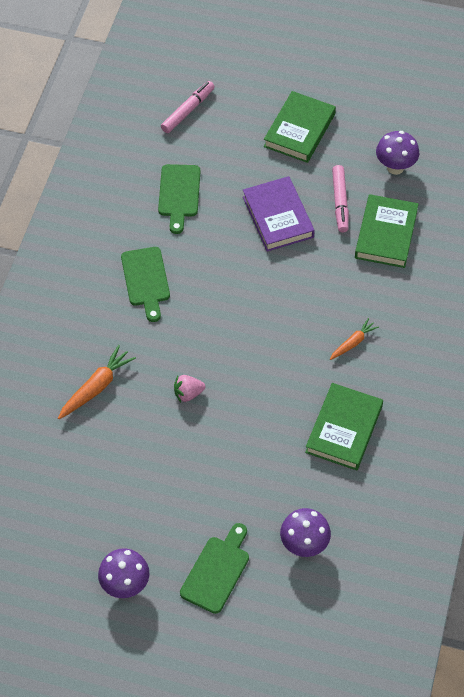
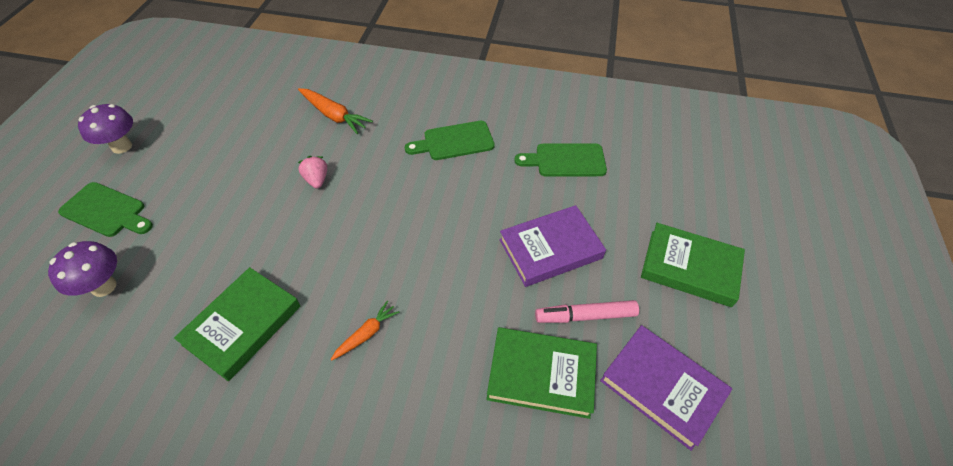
camera: 85 degrees right, 5 degrees down
(188, 111) = (681, 162): pink marker -> none
(344, 429) = (242, 325): green book -> green book turned 75 degrees counterclockwise
(353, 343) = (366, 334): orange carrot -> orange carrot turned 90 degrees counterclockwise
(395, 167) = (662, 387): purple mushroom -> purple book

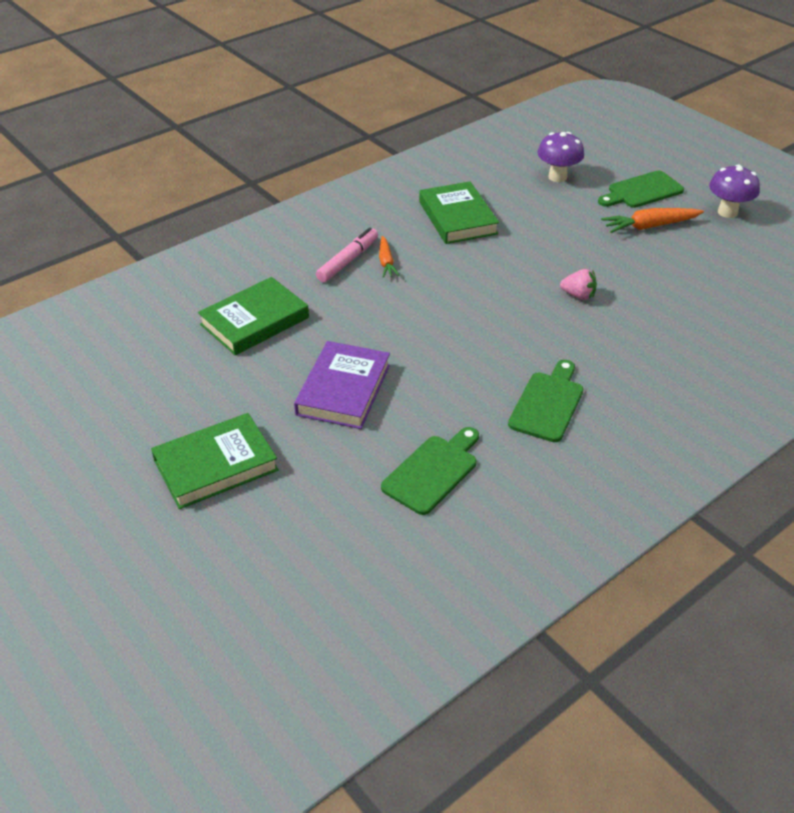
camera: 130 degrees right, 10 degrees down
(334, 115) = (671, 339): orange carrot -> orange carrot (650, 226)
(585, 316) = (263, 369): pink marker -> pink marker (348, 261)
(662, 387) = (166, 371): purple book -> none

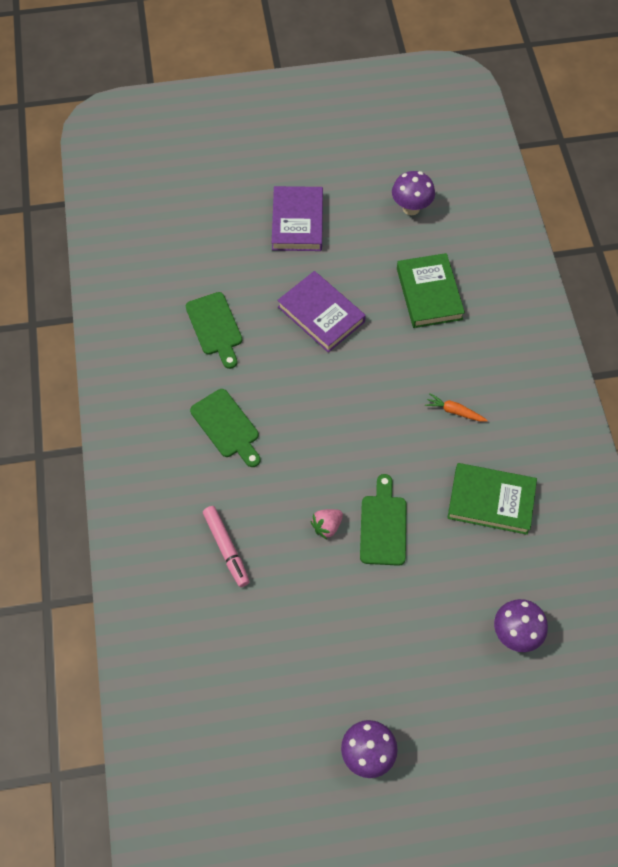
camera: 120 degrees right, 20 degrees up
(134, 375) = (411, 208): none -> purple mushroom
(216, 465) = (297, 222): green book -> purple book
(348, 261) = (472, 385): pink marker -> pink marker (226, 548)
(642, 191) = (448, 698): green cutting board -> green cutting board (383, 526)
(650, 226) = (386, 659): orange carrot -> none

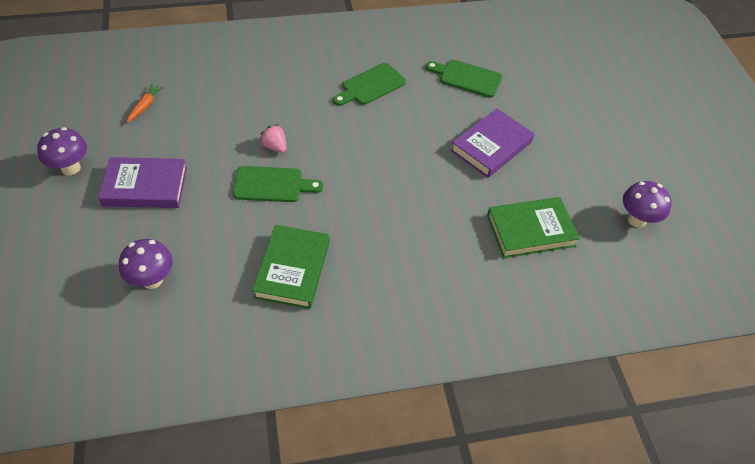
camera: 85 degrees right, 10 degrees down
(215, 327) = (467, 78): green cutting board -> green cutting board turned 45 degrees clockwise
(226, 548) = (261, 86): pink marker -> none
(297, 222) = (593, 131): purple book -> purple book (145, 186)
(454, 411) = (392, 245): orange carrot -> orange carrot (145, 106)

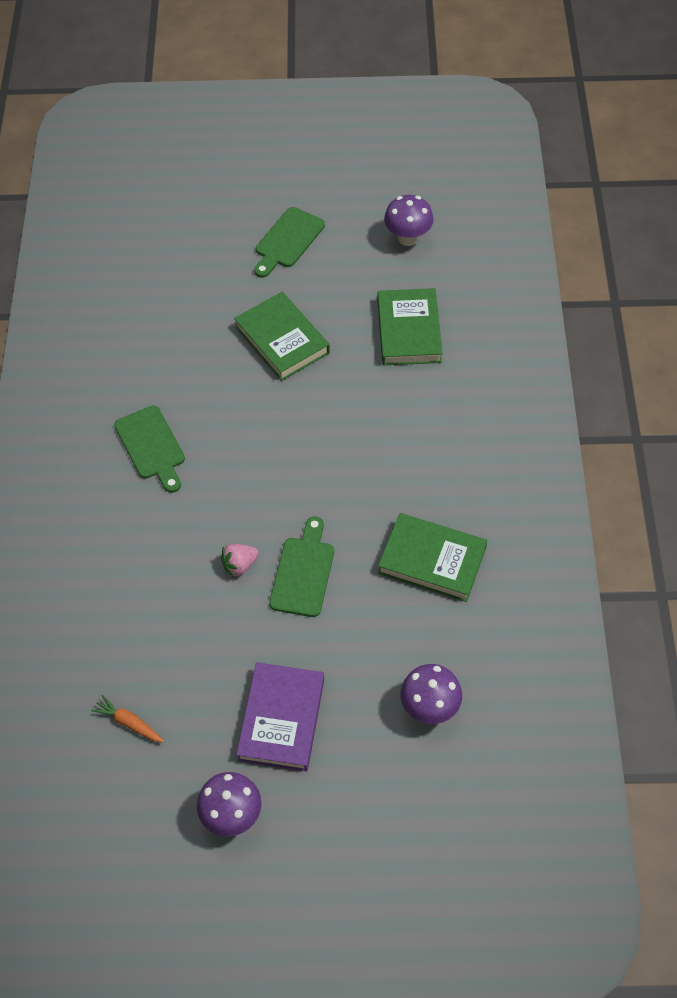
camera: 75 degrees left, 5 degrees up
(467, 78) = (161, 341): green cutting board -> green cutting board (287, 241)
(491, 146) = (282, 340): purple book -> green book

